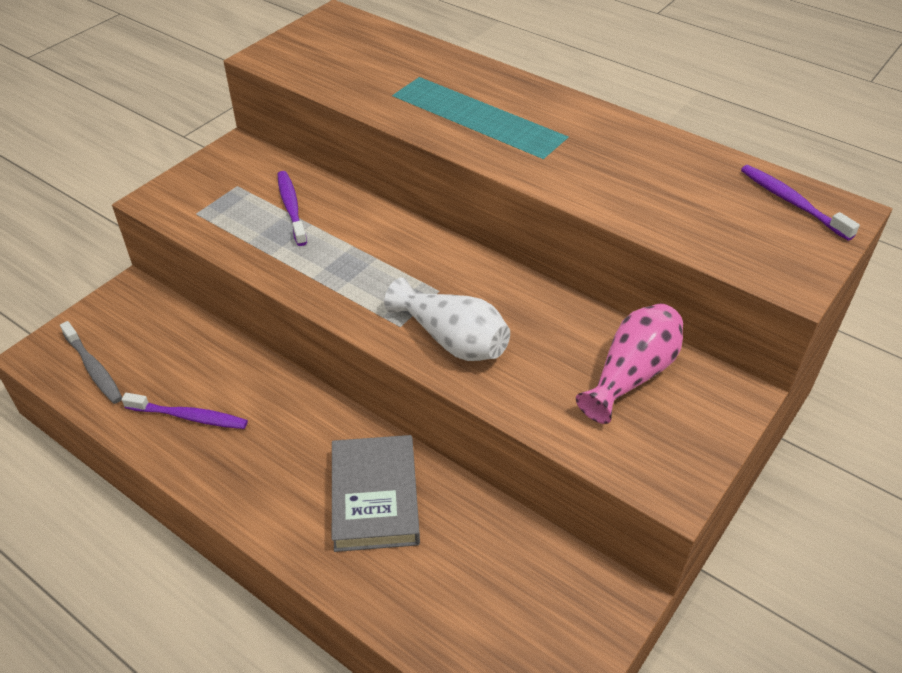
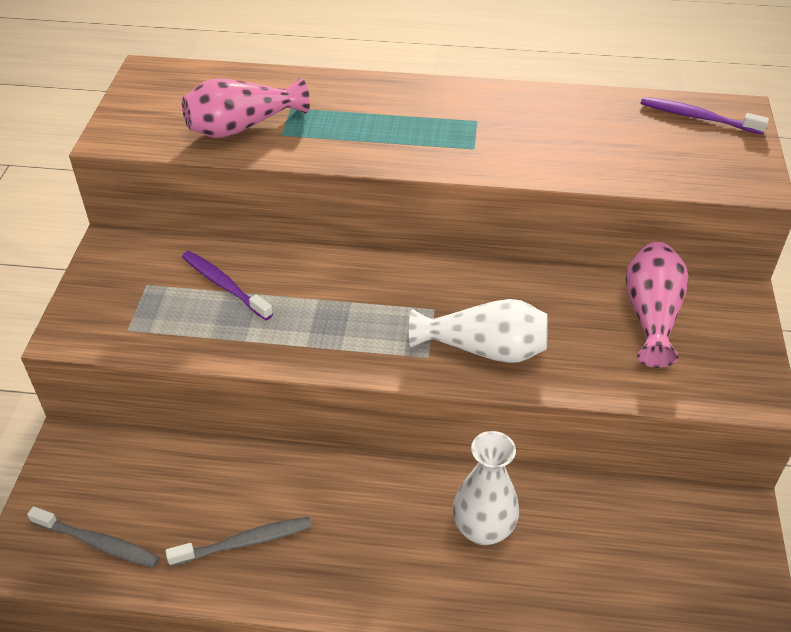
camera: 30 degrees left, 0 degrees up
(189, 417) = (245, 542): purple toothbrush -> grey toothbrush
(367, 79) = (242, 127): none -> pink vase
(374, 497) = (483, 529): grey book -> white vase

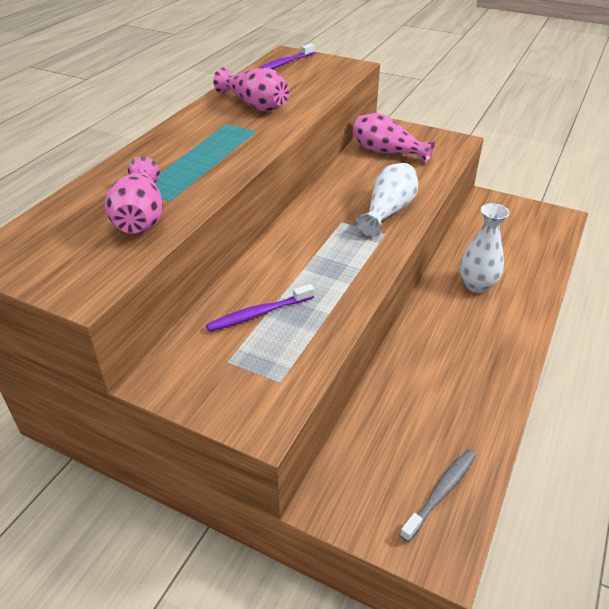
camera: 70 degrees left, 5 degrees down
(245, 542) = (461, 398): grey toothbrush -> none
(544, 128) = (255, 105): none -> pink vase

